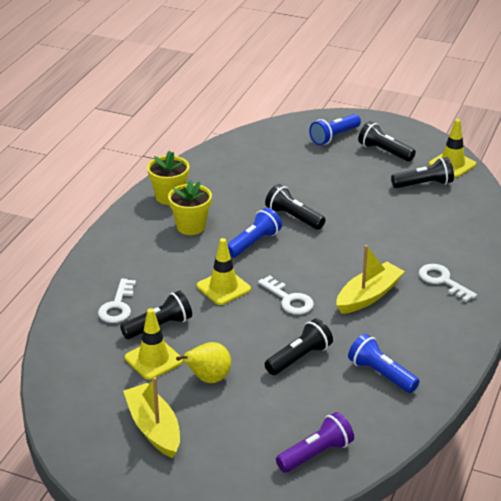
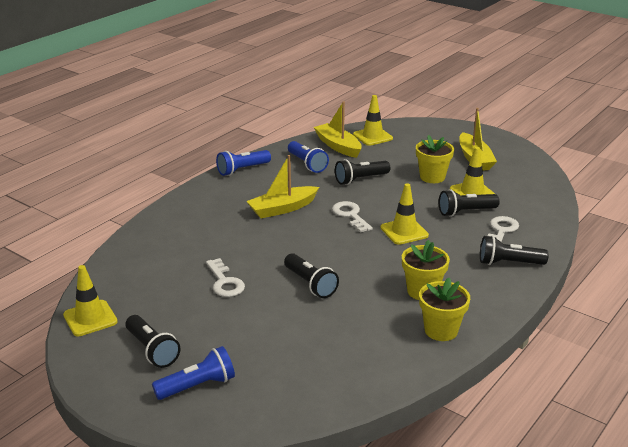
camera: 165 degrees left, 5 degrees down
(208, 379) = (432, 177): yellow pear -> yellow flower pot
(253, 243) = (363, 265): blue flashlight -> blue flashlight (242, 170)
(316, 454) = (372, 136): purple flashlight -> yellow traffic cone
(357, 420) = (338, 146): none -> yellow boat
(424, 184) = (146, 299): black flashlight -> black flashlight (509, 263)
(443, 281) = (212, 210): white key -> white key (224, 282)

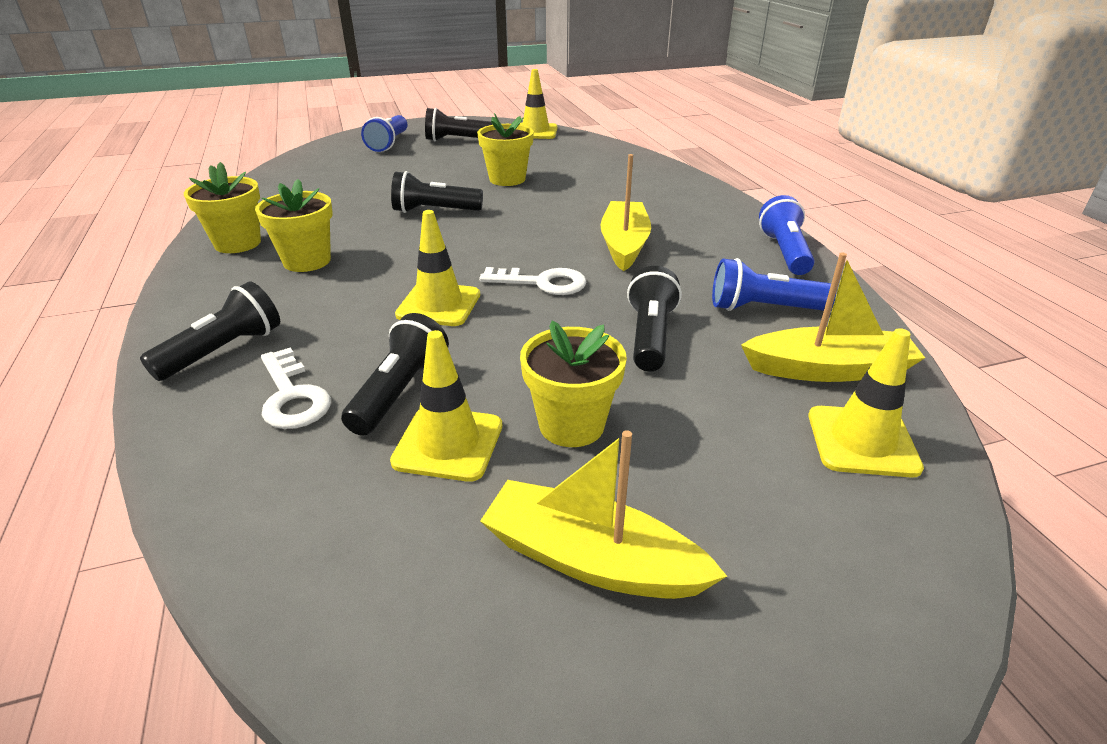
camera: 125 degrees right, 5 degrees up
(224, 282) = (507, 179): white key -> yellow flower pot

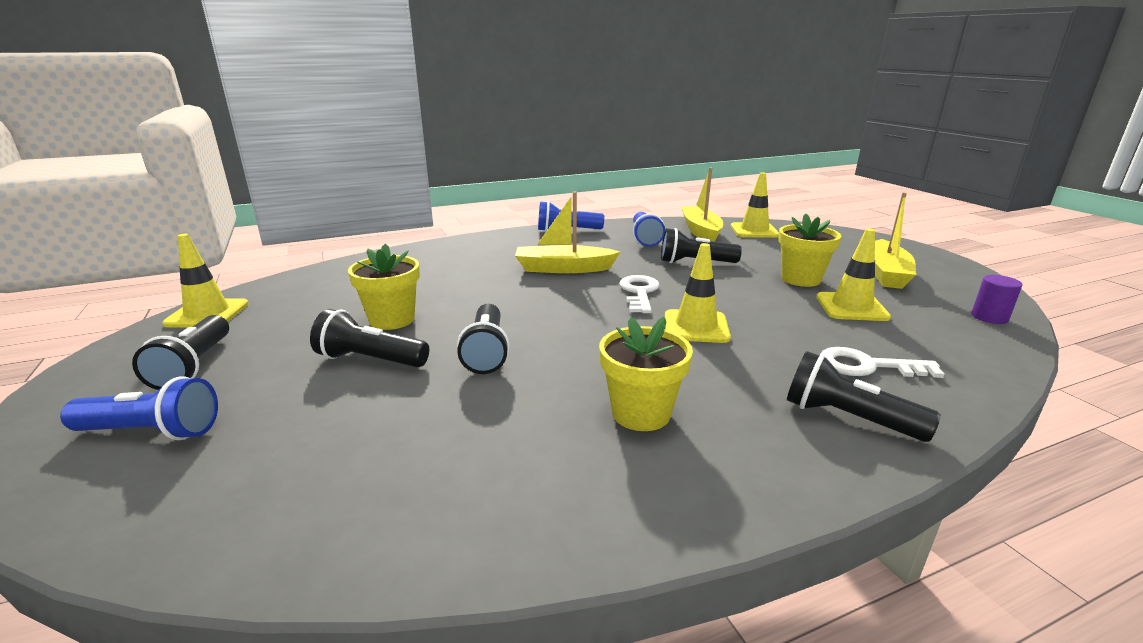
camera: 95 degrees left, 10 degrees down
(238, 243) = (605, 493): yellow flower pot -> none
(292, 396) = (868, 366): white key -> white key turned 135 degrees counterclockwise
(344, 617) = (989, 317): none -> purple cylinder
(400, 392) = (821, 327): black flashlight -> black flashlight (370, 360)

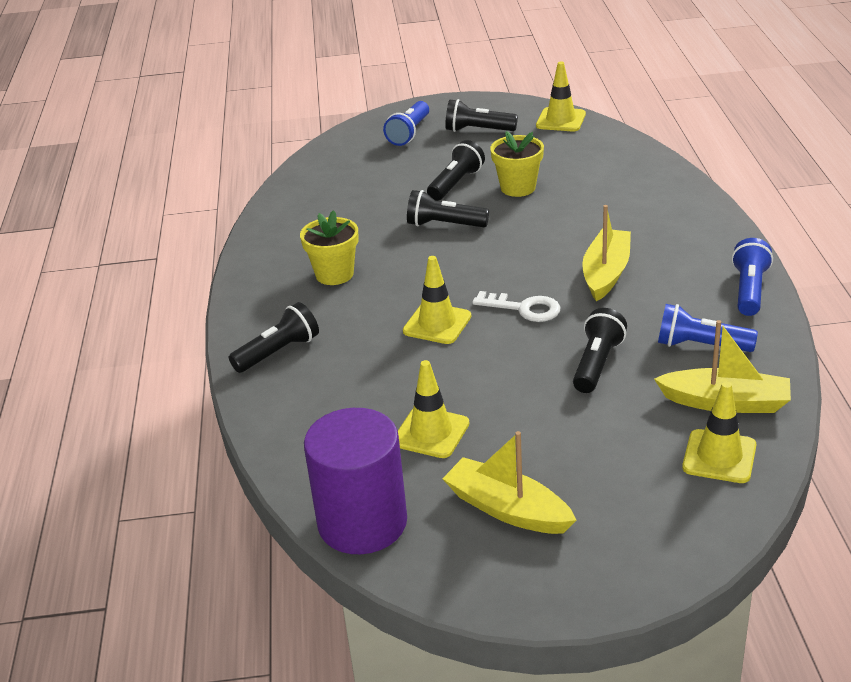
camera: 110 degrees right, 10 degrees up
(800, 279) = (517, 427): yellow flower pot -> none
(868, 366) = (328, 391): white key -> none
(989, 317) = (362, 522): purple cylinder -> purple cylinder, size x2.48

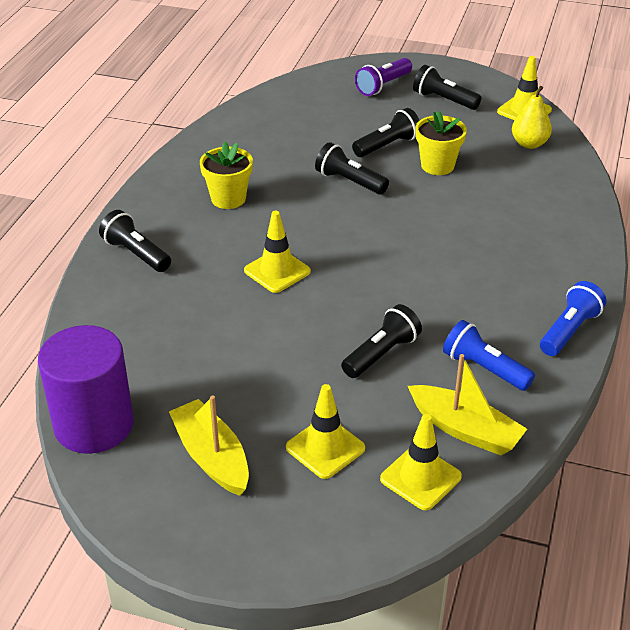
camera: 20 degrees right, 5 degrees up
(278, 352) = (136, 254): black flashlight -> black flashlight turned 120 degrees counterclockwise
(409, 133) = (383, 86): blue flashlight -> purple flashlight
(431, 433) = (201, 367): yellow traffic cone -> yellow traffic cone (325, 448)
(524, 308) = (358, 281): white key -> none
(588, 146) = (529, 144): none -> yellow pear
(606, 273) = (453, 271): yellow boat -> none

